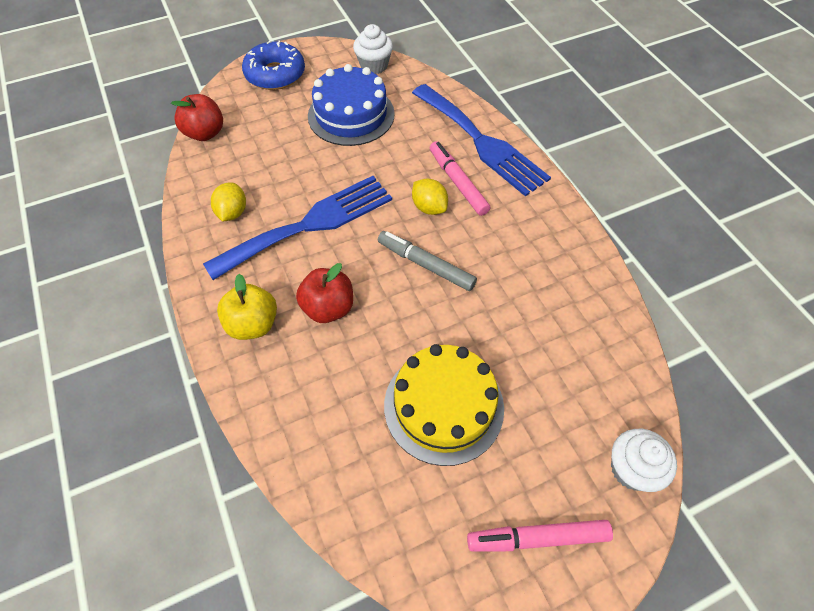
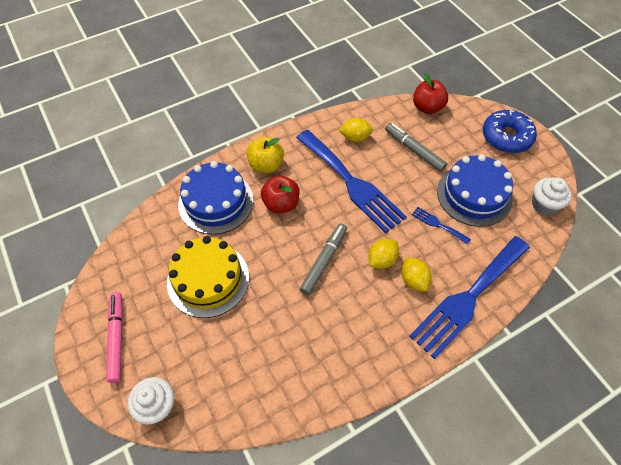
camera: 85 degrees right, 0 degrees up
(272, 156) = (414, 150): none -> grey marker
(308, 396) = (216, 202): none -> blue cake
(386, 151) = (438, 224): none -> blue fork
(457, 182) = (413, 280): pink marker -> yellow lemon

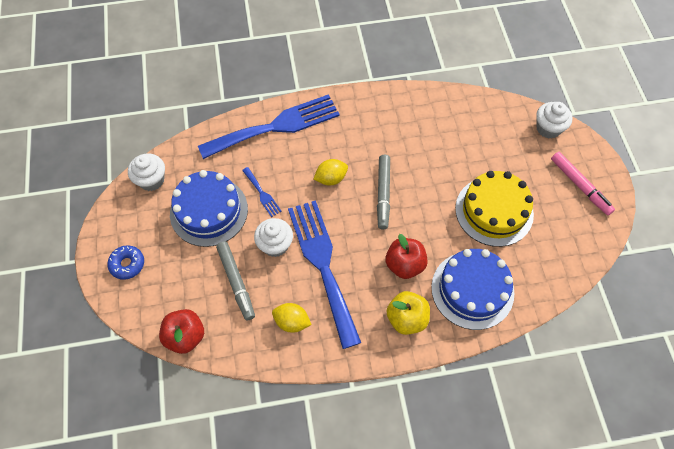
camera: 160 degrees left, 5 degrees up
(116, 338) = (580, 186): pink marker -> pink marker turned 45 degrees counterclockwise
(324, 261) = (383, 194): grey marker -> grey marker turned 45 degrees counterclockwise
(400, 186) = (275, 245): none -> white cupcake
(413, 280) = (312, 153): yellow lemon -> none
(506, 137) = (127, 264): blue donut -> blue donut, size x0.59

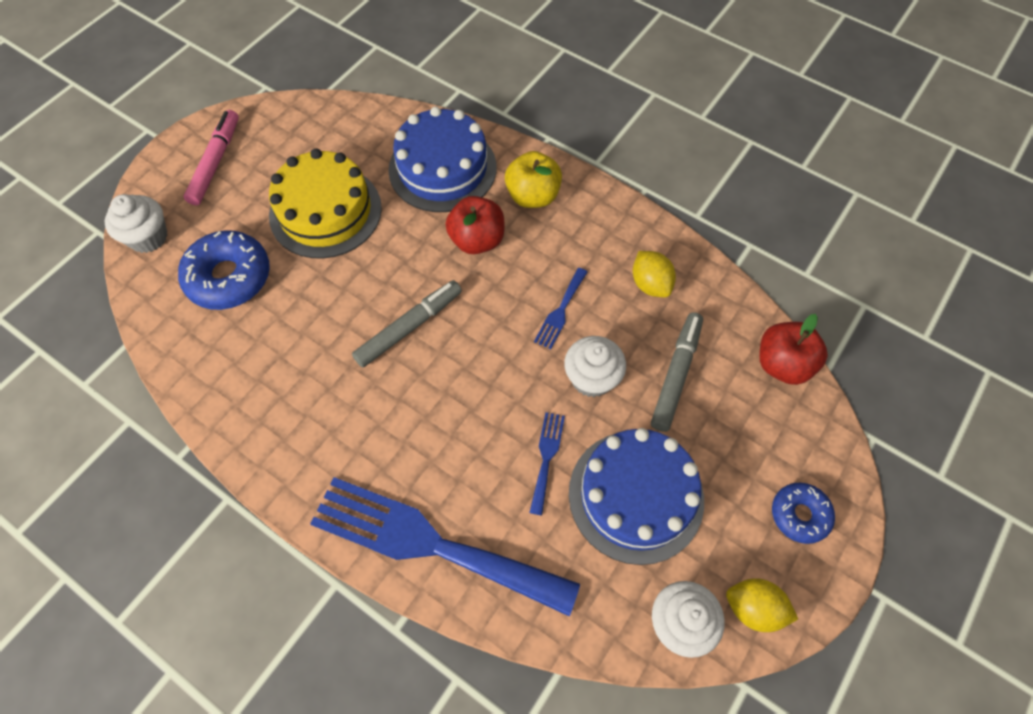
camera: 135 degrees left, 0 degrees up
(323, 264) = (560, 311): blue fork -> blue fork, size x0.41
(331, 178) = (444, 400): yellow lemon -> yellow lemon (753, 608)
(488, 144) = (229, 277): none -> blue donut

